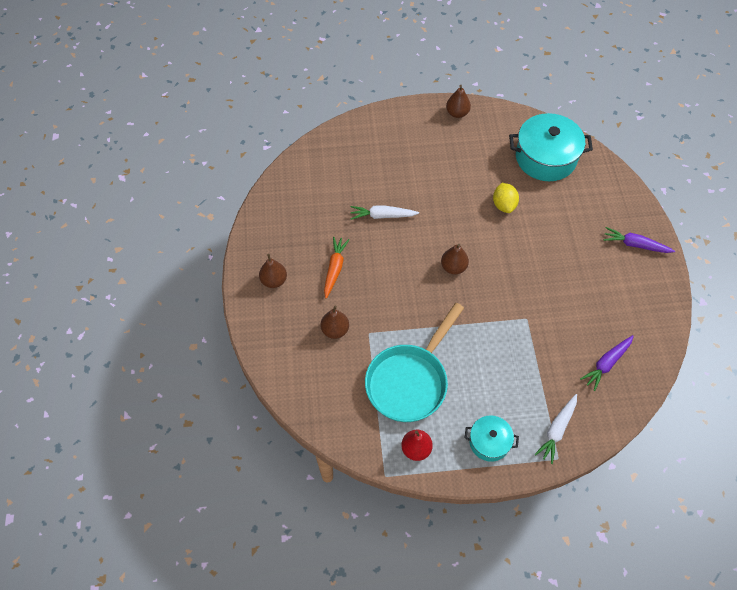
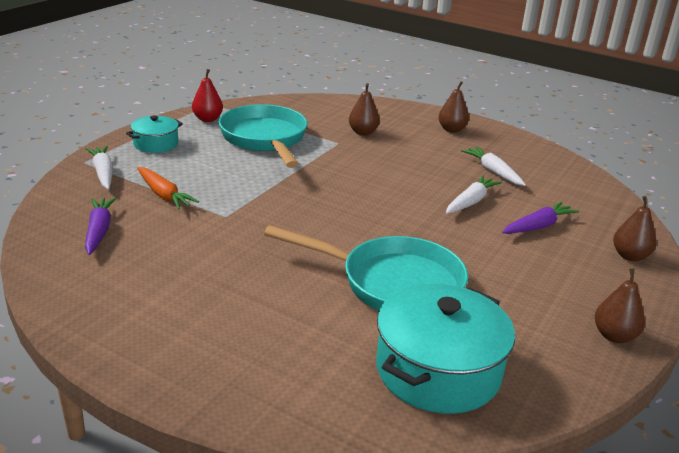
camera: 125 degrees right, 30 degrees down
(327, 224) = (493, 172): none -> white carrot
(335, 269) = (430, 155): orange carrot -> orange carrot (163, 195)
(453, 267) = (348, 208): brown pear -> brown pear (630, 256)
(504, 205) = (392, 283): yellow lemon -> turquoise pan
(635, 245) = (181, 354): purple carrot -> purple carrot (538, 226)

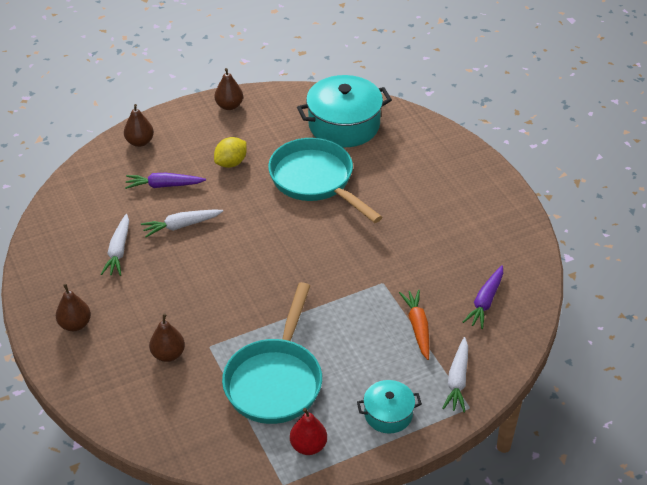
camera: 145 degrees left, 15 degrees up
(508, 269) = (231, 163): none -> yellow lemon

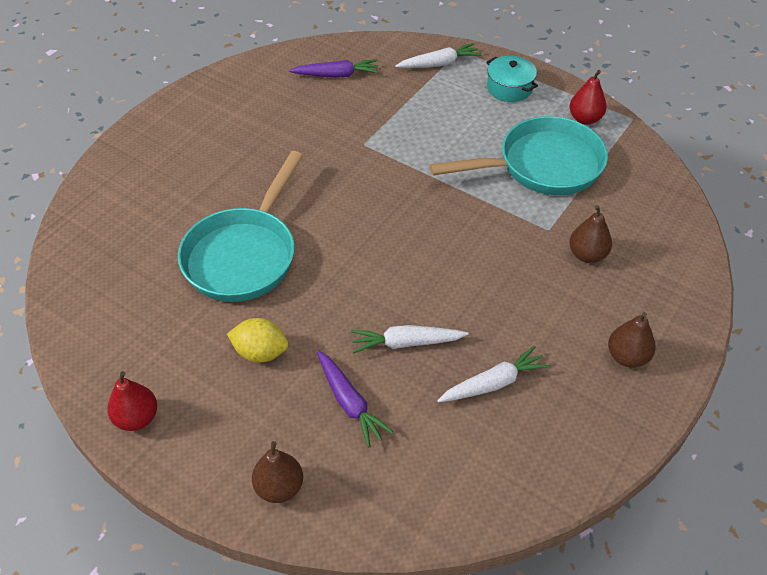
camera: 120 degrees left, 5 degrees up
(181, 226) = (406, 343): white carrot -> white carrot turned 135 degrees clockwise
(229, 106) = (137, 418): brown pear -> red pear
(344, 125) = (120, 273): turquoise pot -> none
(418, 327) = (401, 103): orange carrot -> none

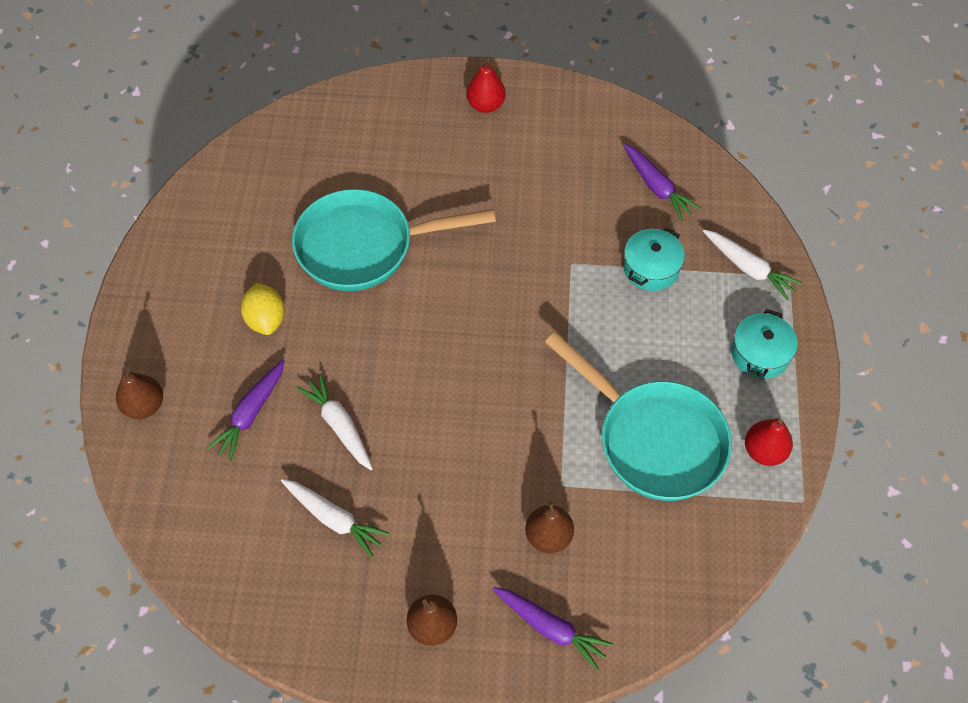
camera: 60 degrees right, 10 degrees up
(137, 418) = (157, 272): red pear -> red pear (485, 105)
(401, 107) = (651, 268): none -> turquoise pot
(663, 286) = (550, 628): none -> purple carrot

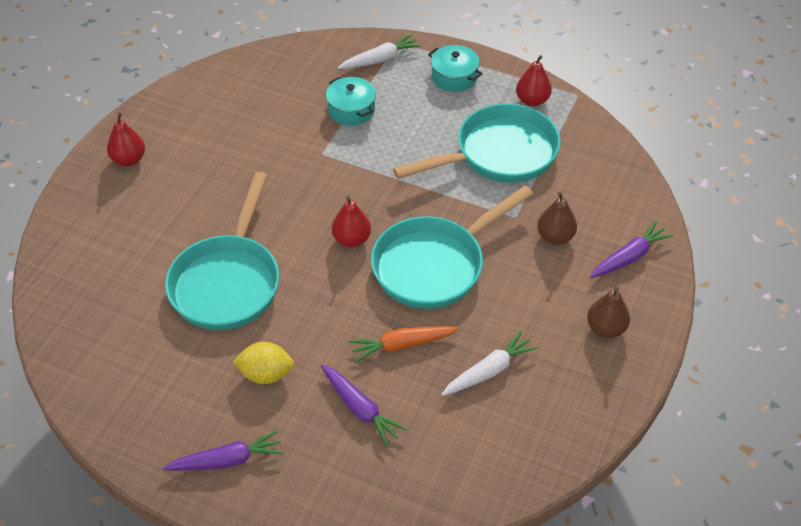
camera: 70 degrees left, 10 degrees down
(144, 405) = (312, 495): brown pear -> none
(339, 426) = (402, 345): white carrot -> orange carrot
(457, 423) = (435, 265): none -> turquoise pan
(461, 333) = (351, 239): none -> red pear
(656, 187) = (279, 84): purple carrot -> purple carrot (227, 460)

